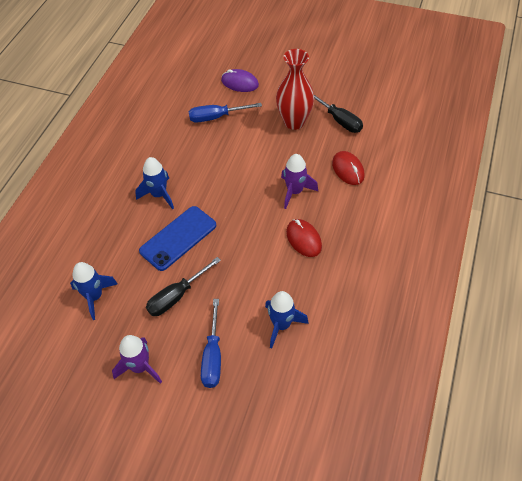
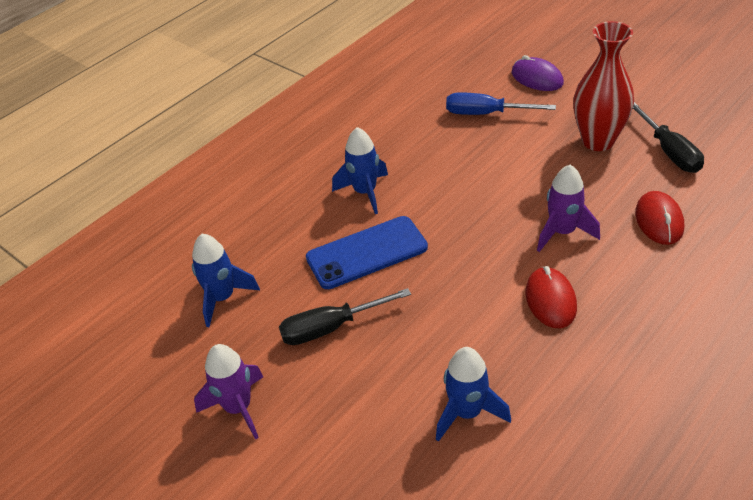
camera: 25 degrees right, 10 degrees down
(213, 356) = (345, 425): blue screwdriver -> none

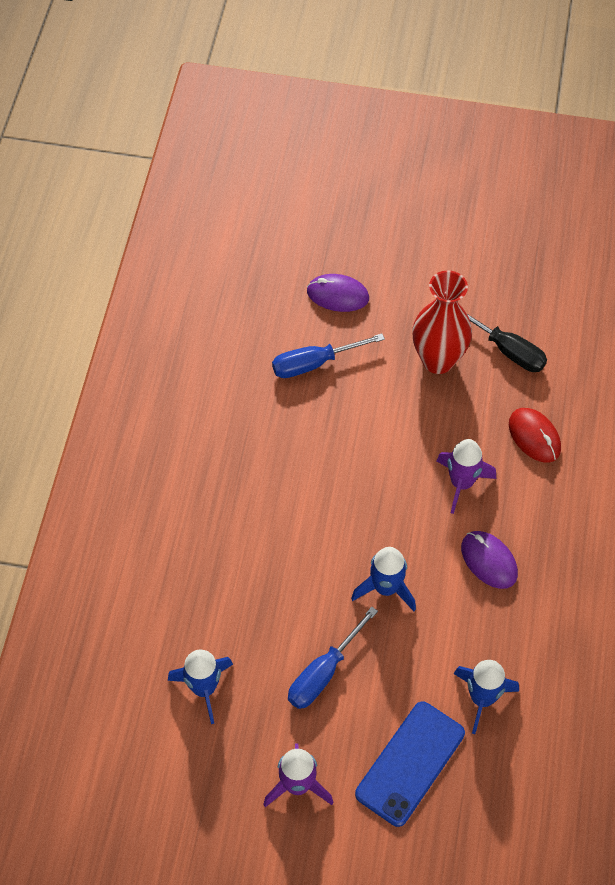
camera: 35 degrees left, 15 degrees up
(331, 328) = (323, 673): black screwdriver -> blue screwdriver
(365, 192) = (257, 511): blue rocket -> blue rocket (386, 588)
(366, 253) = (304, 580): blue phone -> blue phone (410, 763)
(550, 300) = (489, 561): red mouse -> purple mouse

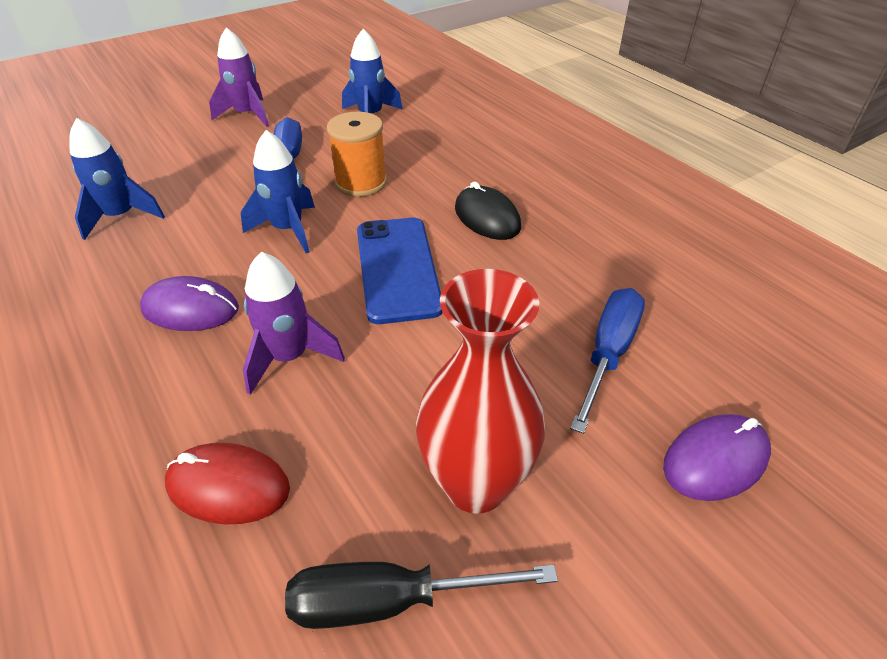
camera: 135 degrees right, 15 degrees down
(258, 495) = (487, 218): none -> black mouse
(297, 600) = (361, 183): none -> orange spool
(410, 763) = (163, 158): blue phone -> blue phone (397, 268)

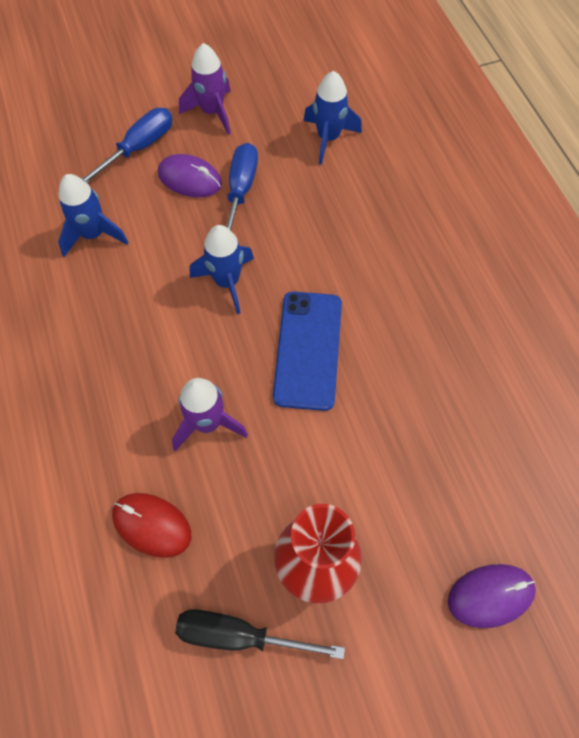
camera: 15 degrees right, 20 degrees up
(190, 309) = (141, 356): purple mouse -> purple mouse (190, 179)
(361, 183) = (299, 234): orange spool -> none
(487, 218) = (399, 306): black mouse -> none
(608, 353) = (450, 481): blue screwdriver -> blue screwdriver (139, 148)

